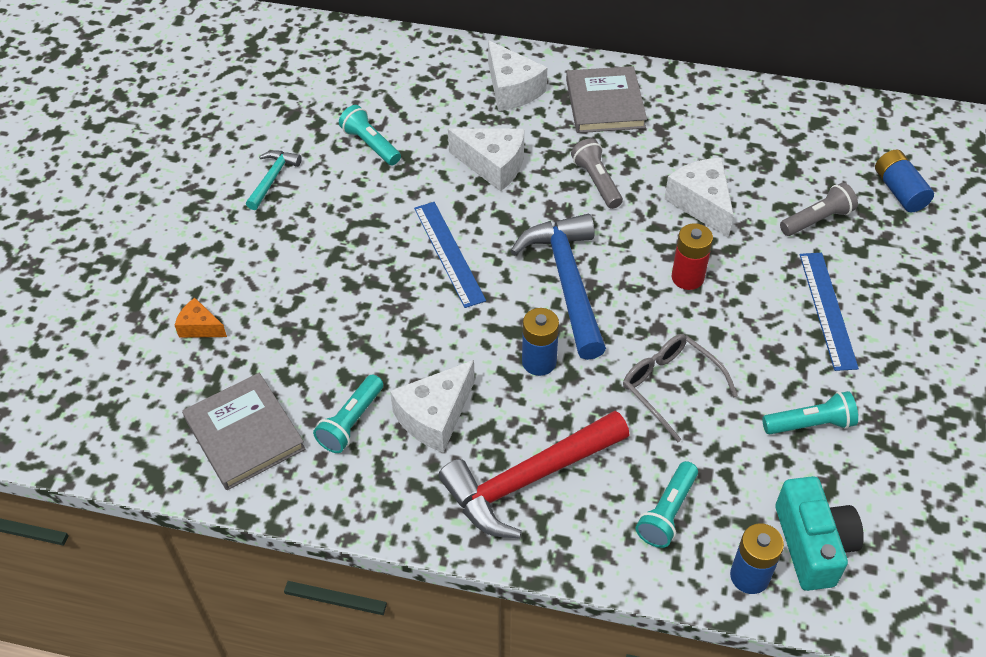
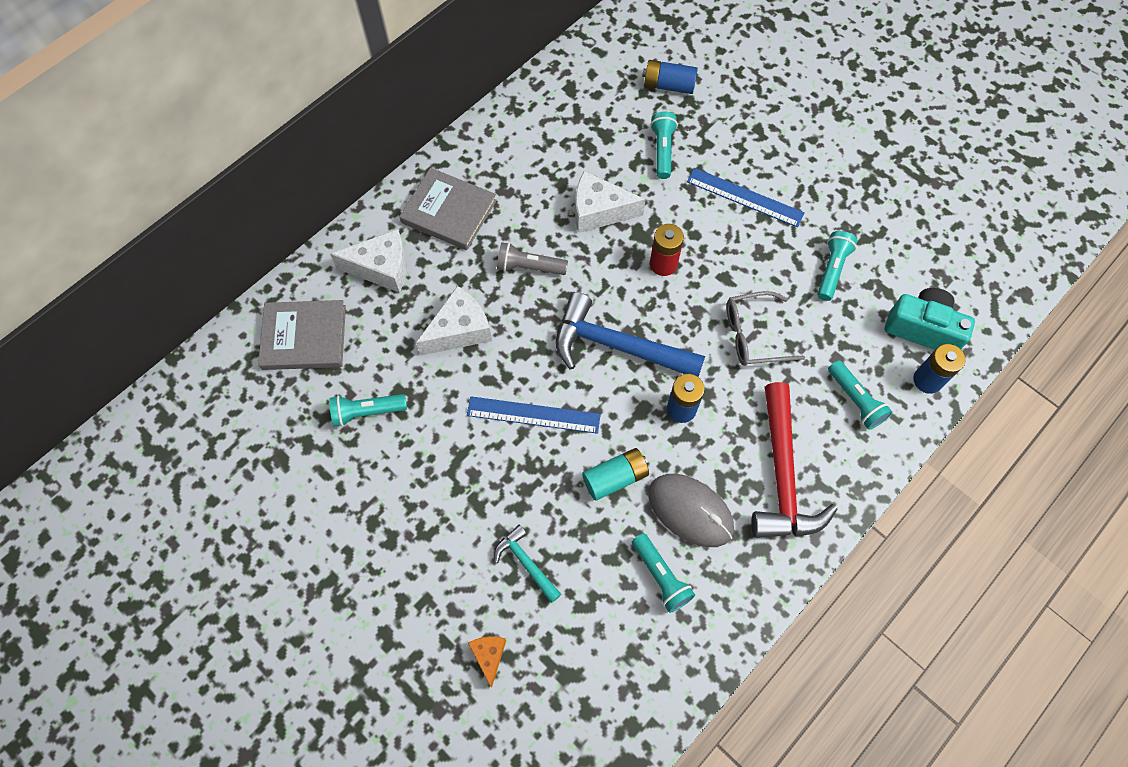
camera: 60 degrees left, 15 degrees up
(200, 327) = (489, 655): orange cheese -> orange cheese turned 120 degrees clockwise
(244, 434) = (626, 667): grey book -> grey book (304, 337)
(272, 179) = (351, 514): turquoise hammer -> turquoise hammer (526, 563)
(428, 342) = (615, 478): none -> turquoise battery
(435, 416) = (690, 511): white cheese -> grey mouse
(817, 220) = (662, 150): grey flashlight -> turquoise flashlight

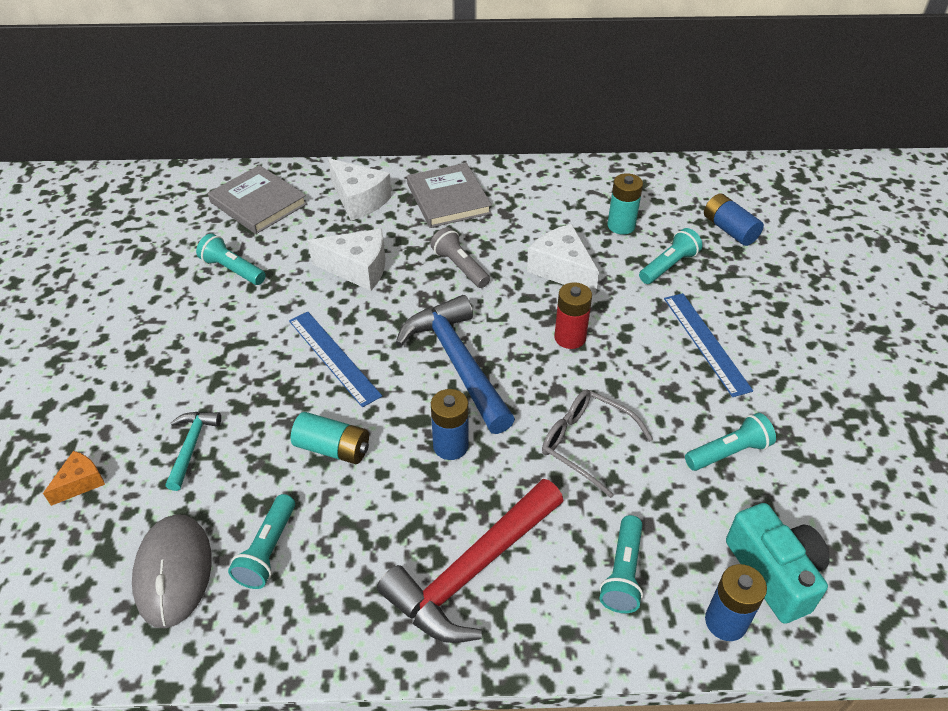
camera: 45 degrees right, 20 degrees down
(596, 138) = (621, 226): none -> turquoise battery
(690, 511) = (357, 525): grey mouse -> grey mouse (173, 572)

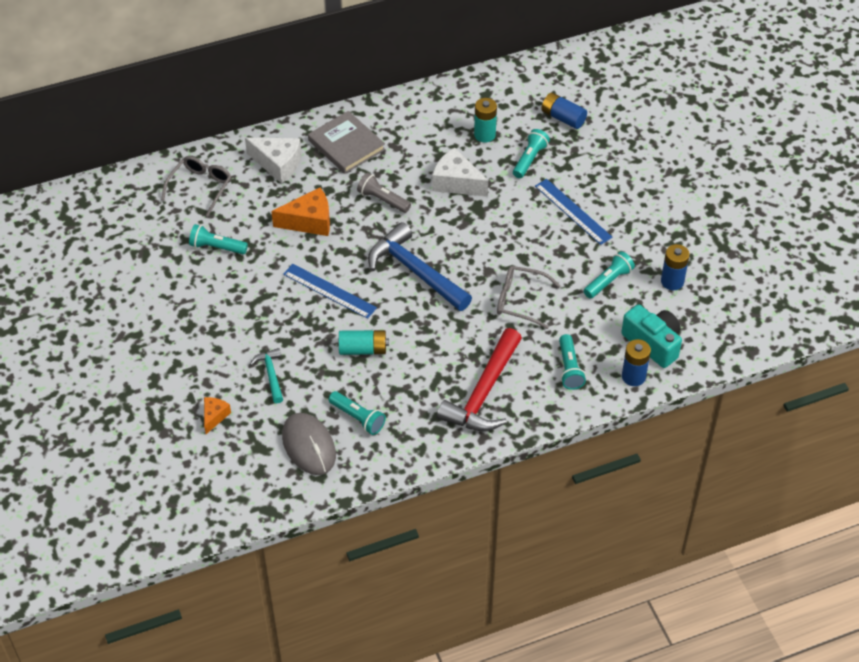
camera: 20 degrees left, 5 degrees up
(258, 203) = (200, 187): grey book -> grey glasses
(267, 550) = (358, 418): turquoise flashlight -> turquoise flashlight turned 45 degrees counterclockwise
(358, 269) = (309, 221): white cheese -> orange cheese
(450, 446) = (437, 326): blue battery -> blue battery (672, 281)
(570, 337) = (482, 232): red battery -> none

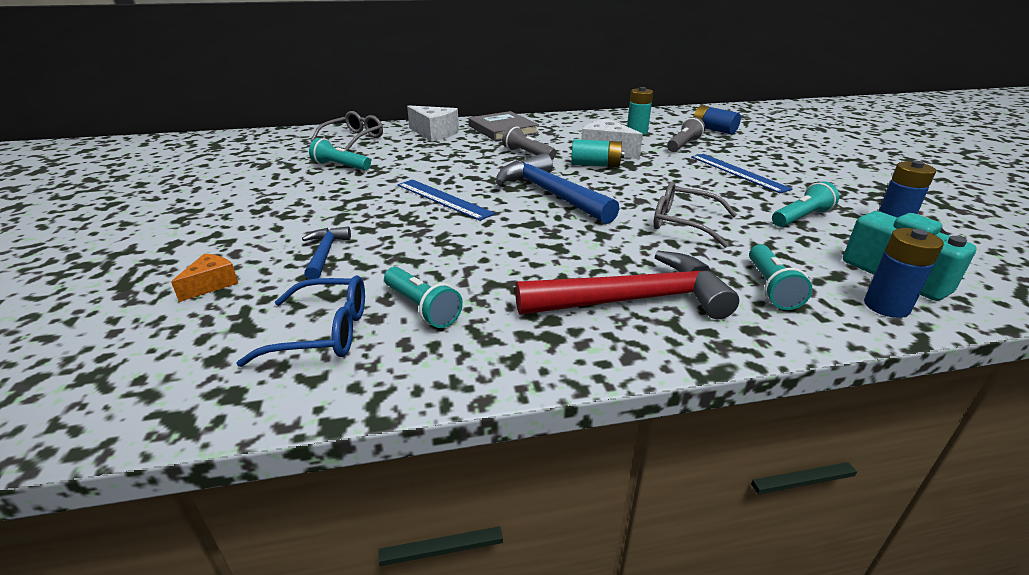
camera: 10 degrees right, 20 degrees down
(271, 375) = (325, 254): turquoise hammer -> blue hammer
(309, 221) = (446, 160): orange cheese -> none
(309, 446) = (323, 332): grey mouse -> blue glasses
(363, 349) = (462, 243): turquoise battery -> turquoise battery (595, 165)
(484, 392) = (633, 300): red hammer -> red hammer turned 135 degrees counterclockwise
(530, 159) = (683, 145): turquoise flashlight -> grey flashlight

